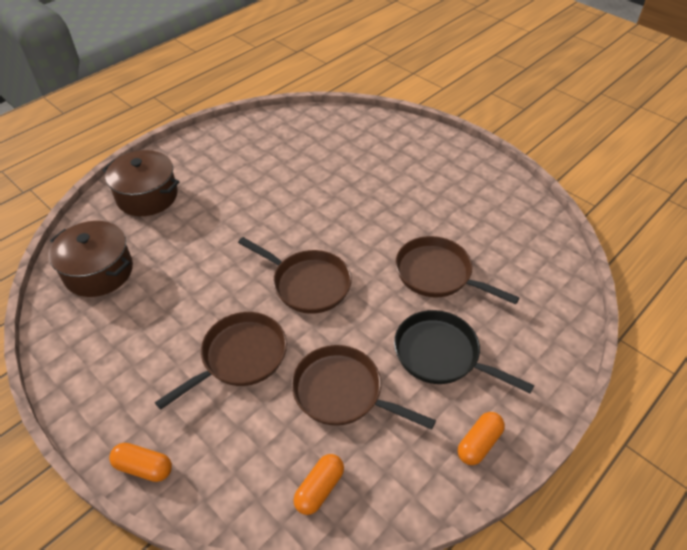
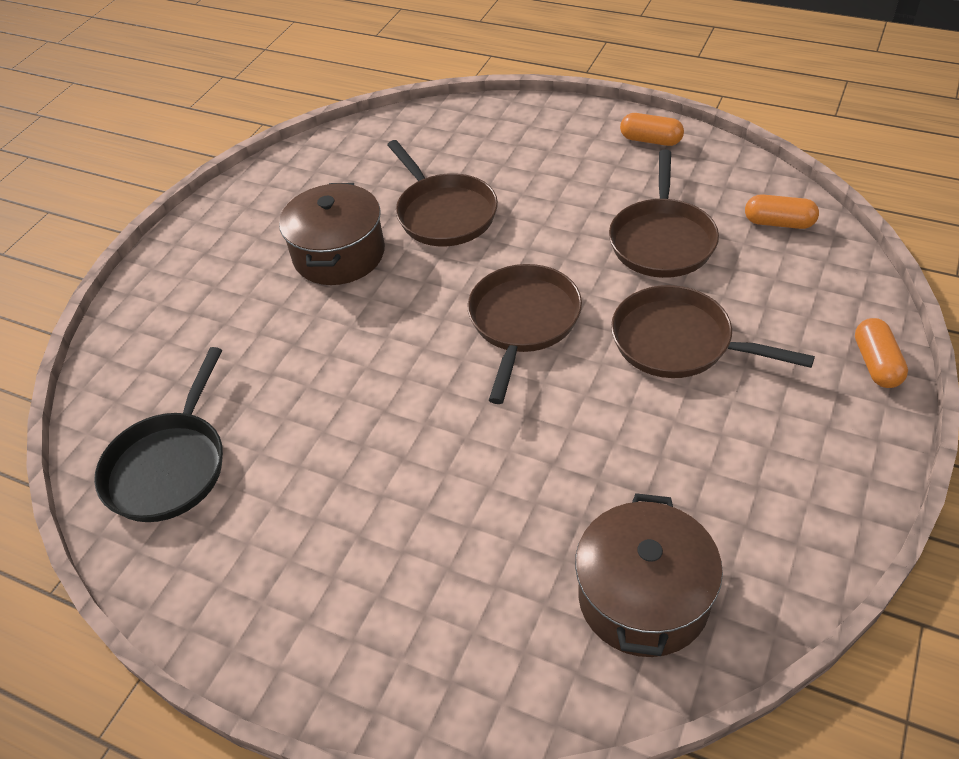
camera: 105 degrees left, 0 degrees up
(147, 196) = (426, 629): brown pot -> brown pot (339, 254)
(437, 274) = (444, 213): brown pan -> brown pan turned 45 degrees counterclockwise
(441, 354) = (563, 184): black pan -> black pan (170, 466)

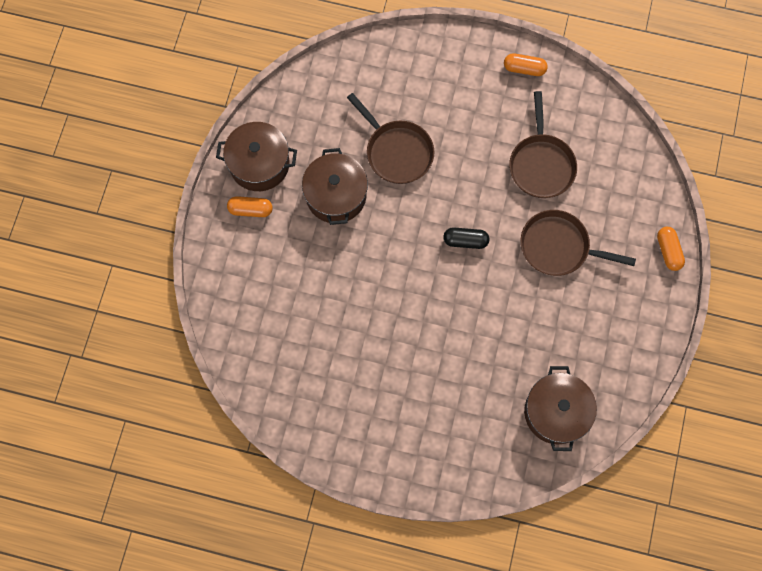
camera: 15 degrees left, 25 degrees up
(170, 466) = (284, 368): black pan -> none
(245, 214) = (259, 164): none -> brown pot
(523, 322) = (465, 241): brown pan -> black capsule
(778, 223) = (612, 143): orange capsule -> orange capsule (250, 210)

